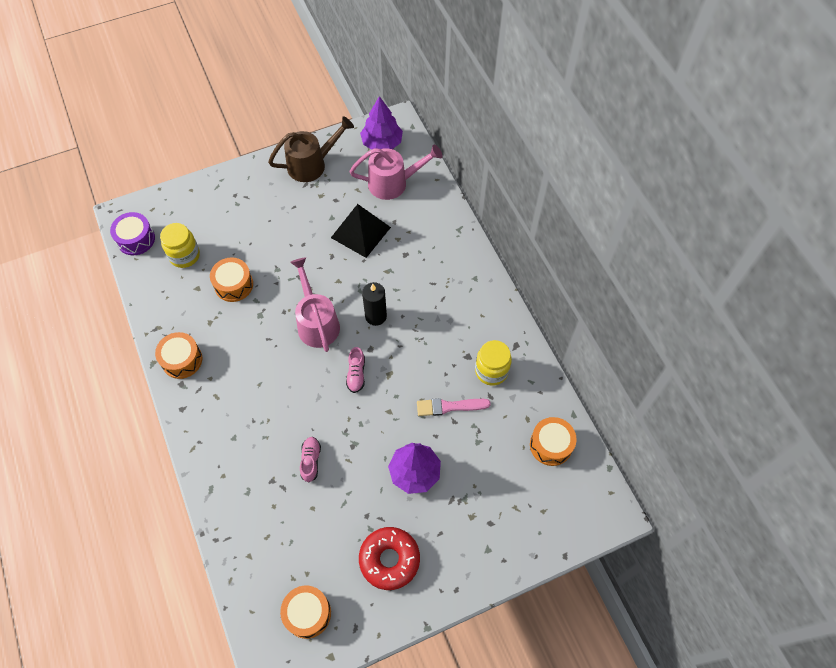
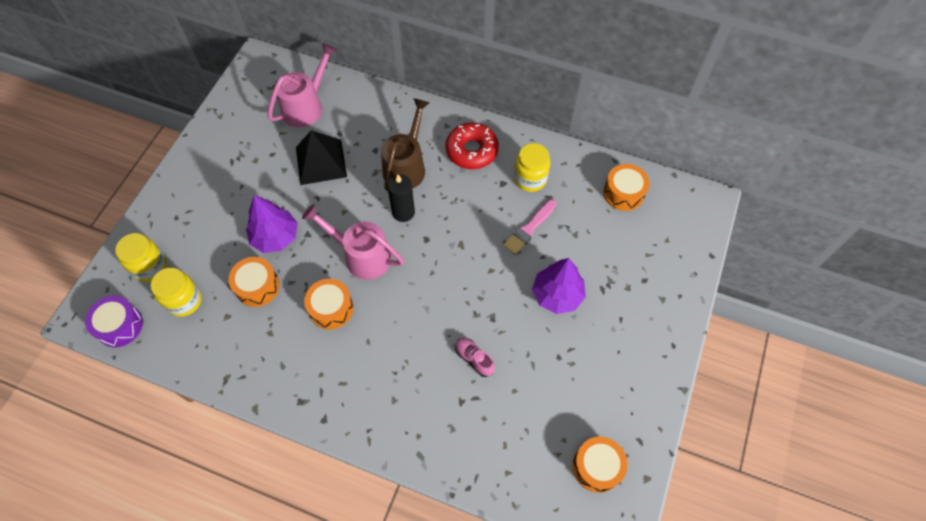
camera: 45 degrees left, 0 degrees up
(182, 360) = (279, 383): orange drum -> orange drum (331, 308)
(188, 216) = (150, 267): none -> yellow jar
(312, 164) = (220, 142): brown watering can -> brown watering can (406, 166)
(356, 374) = (436, 266): pink shoe -> none
(382, 143) = (262, 84): purple tree -> purple tree (275, 237)
(389, 560) = (609, 371): red donut -> red donut (472, 151)

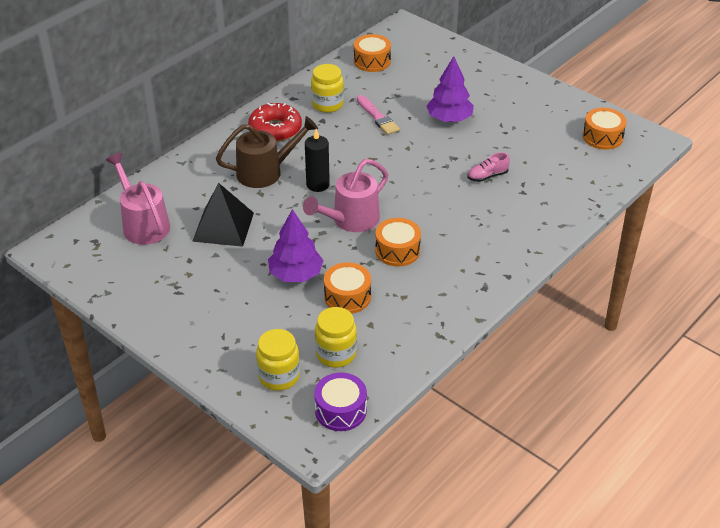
camera: 70 degrees left, 20 degrees down
(406, 166) = (266, 172): brown watering can -> brown watering can turned 120 degrees clockwise

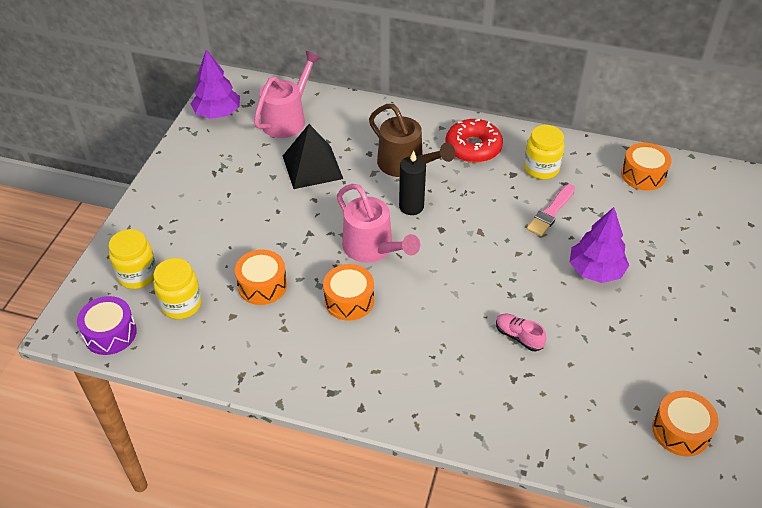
camera: 65 degrees right, 5 degrees up
(296, 274) = (274, 238): purple tree -> purple tree (217, 113)
(350, 220) = (373, 249): pink watering can -> pink watering can turned 150 degrees counterclockwise

